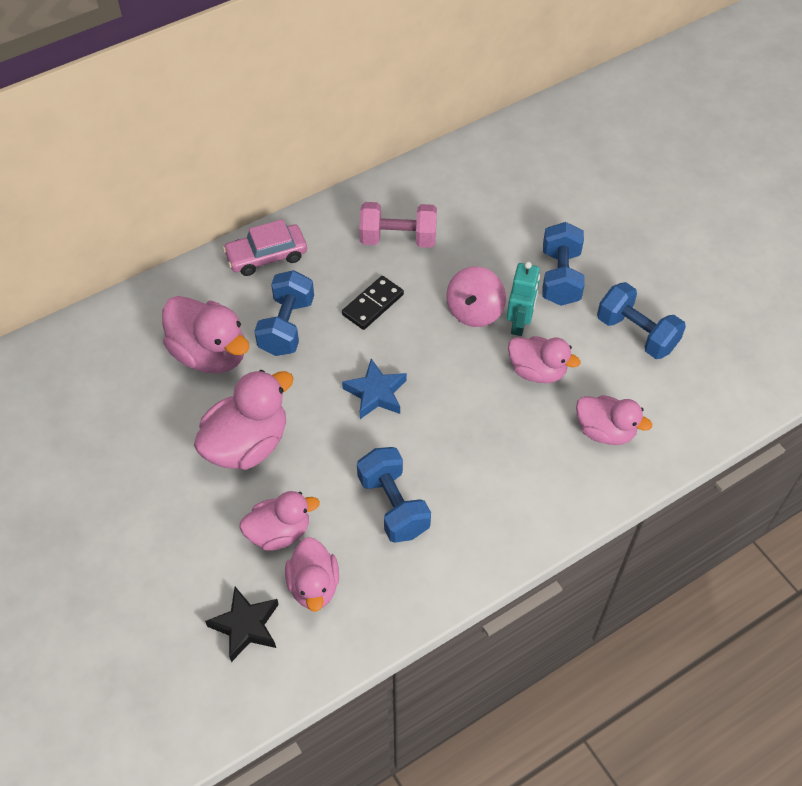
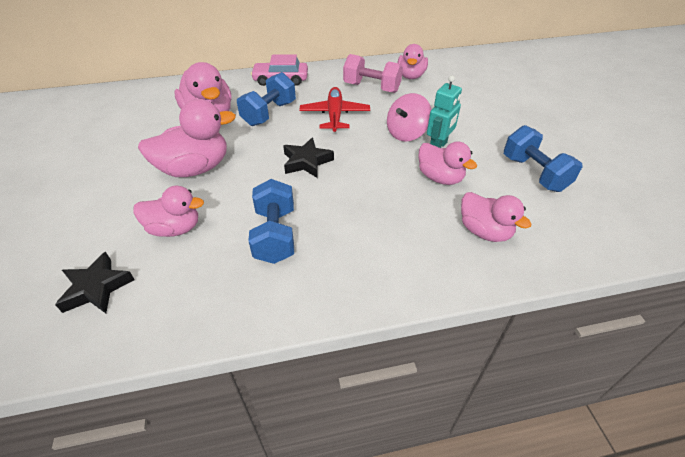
camera: 20 degrees right, 10 degrees down
(314, 586) = (172, 274): pink duck -> pink duck (411, 76)
(373, 305) = (335, 115): black domino -> red plane
(376, 393) = (306, 162): blue star -> black star
(560, 277) = (481, 129): blue dumbbell -> none

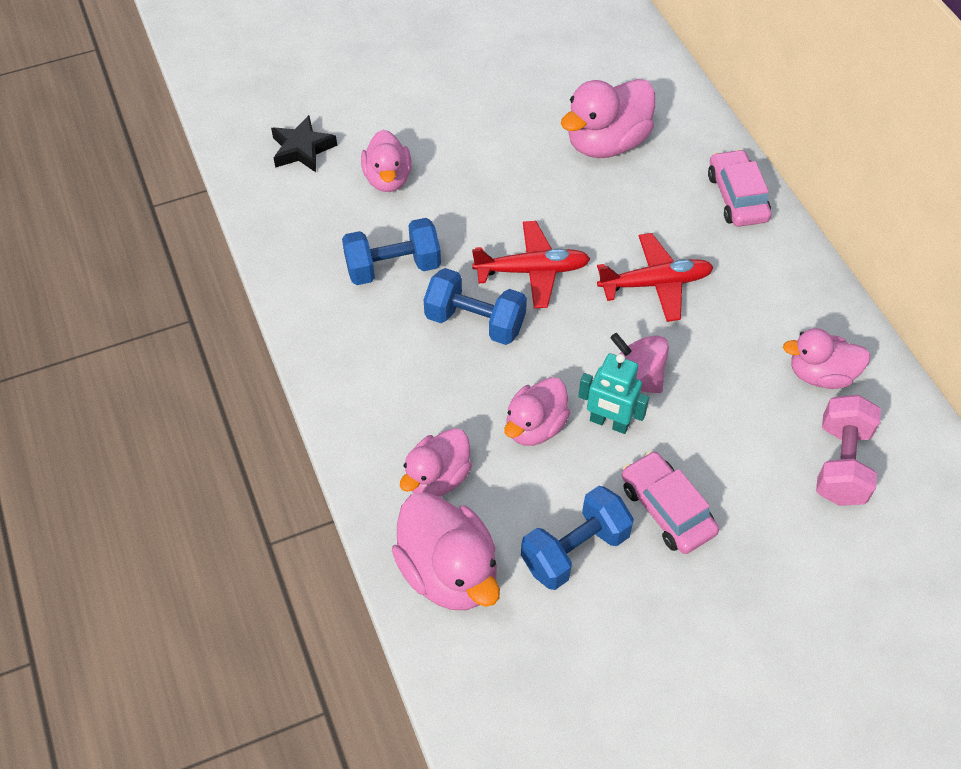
camera: 80 degrees right, 10 degrees up
(195, 168) = (491, 163): pink duck -> pink duck (449, 572)
(269, 113) = (634, 205): blue dumbbell -> blue dumbbell (475, 322)
(306, 162) = (532, 271): black star -> red plane
(371, 88) = (756, 321): pink dumbbell -> pink dumbbell (841, 464)
(499, 135) = (667, 509): none -> pink car

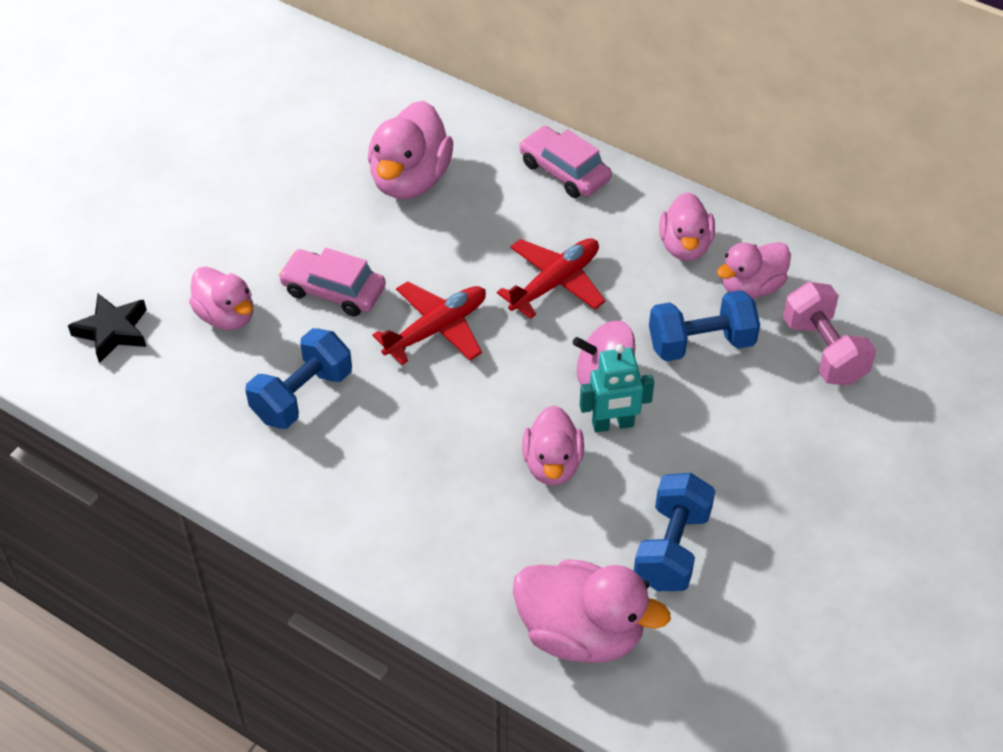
camera: 35 degrees left, 5 degrees down
(437, 478) = (503, 559): pink duck -> pink duck (685, 246)
(475, 322) = (422, 403): blue dumbbell -> blue dumbbell (701, 343)
(667, 509) = (718, 469): pink car -> pink car (333, 290)

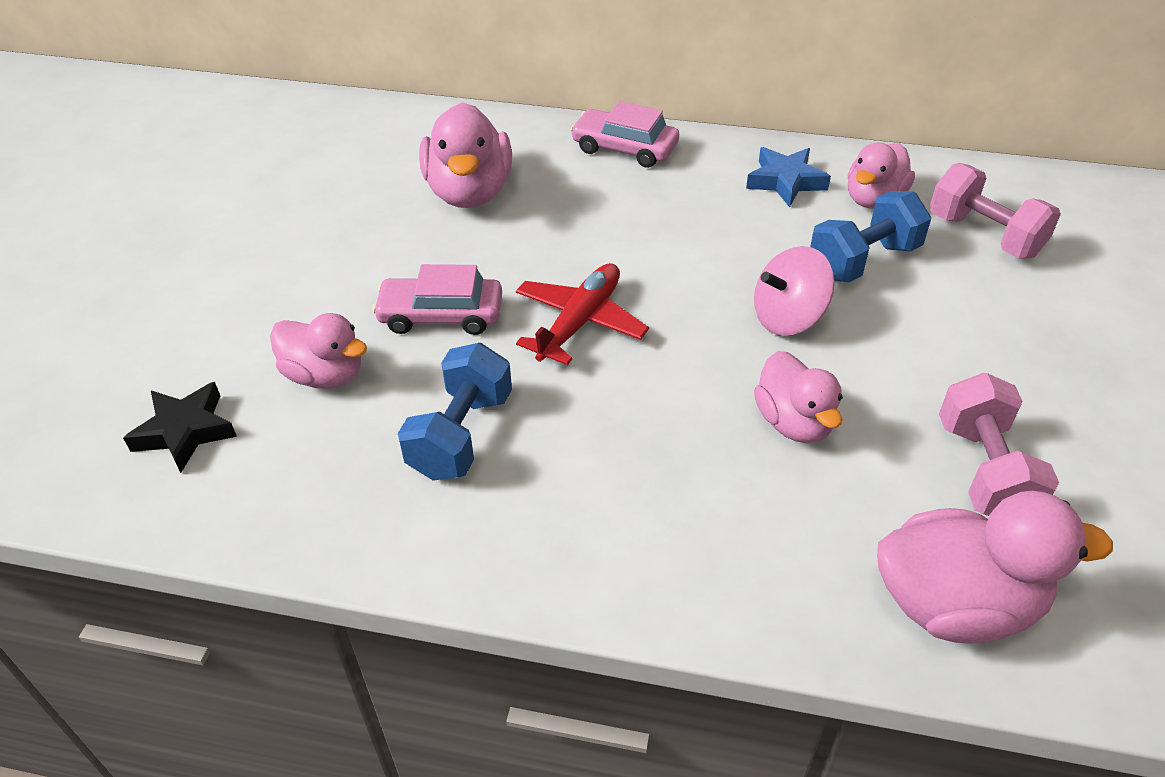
camera: 20 degrees left, 5 degrees down
(555, 283) = (679, 245): red plane -> none
(613, 424) = (830, 362): turquoise robot -> none
(671, 548) = (984, 471): blue dumbbell -> pink dumbbell
(685, 246) = (785, 181): pink duck -> blue star

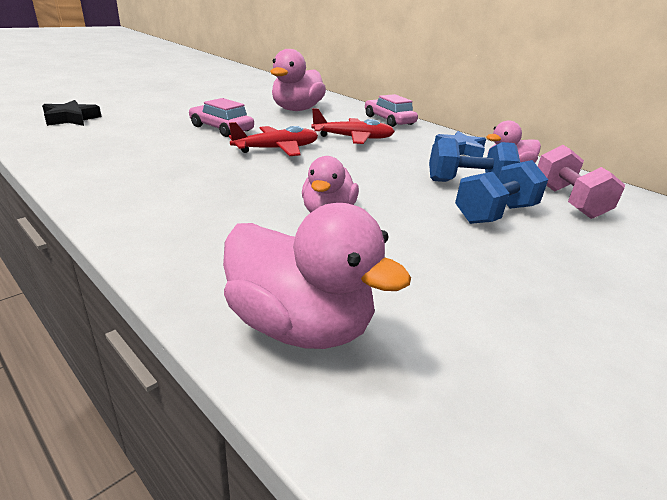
camera: 30 degrees right, 15 degrees down
(325, 375) = (146, 125): pink duck -> none
(461, 435) = (161, 155): blue dumbbell -> blue dumbbell (494, 214)
(636, 230) = (353, 138): none -> red plane
(788, 317) = (388, 183): pink spinning top -> none
(984, 471) = (423, 280): pink dumbbell -> none

